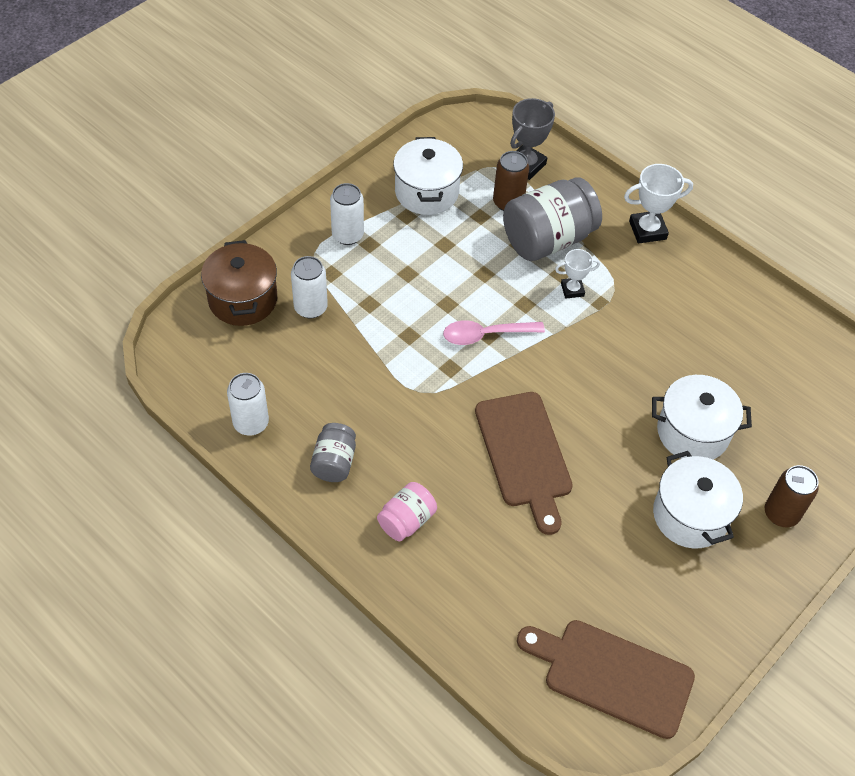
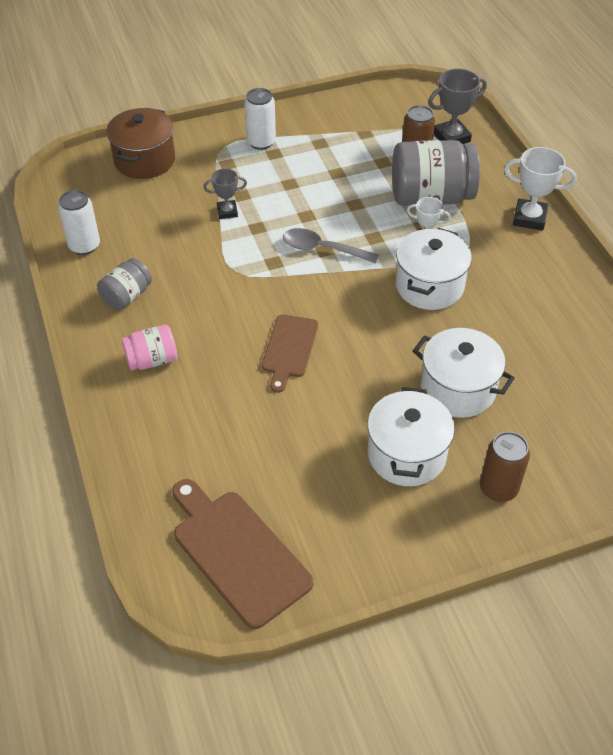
camera: 30 degrees right, 5 degrees down
(310, 308) = (192, 182): white can -> none
(368, 328) = (227, 212): none -> grey trophy
(426, 192) = (350, 132): white pot -> white pot (429, 286)
(485, 335) = (322, 249): pink spoon -> grey spoon
(524, 454) = (289, 349): brown cutting board -> brown cutting board, size x0.63

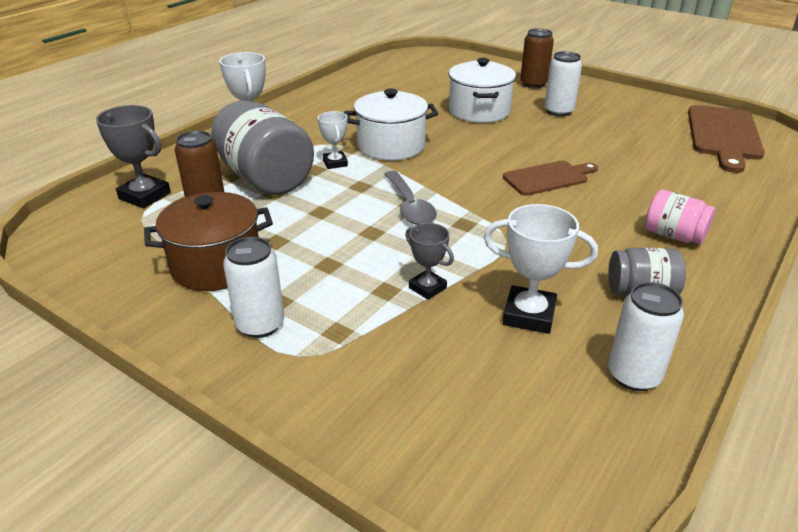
camera: 125 degrees left, 15 degrees down
(144, 160) = (409, 425): brown pot -> brown pot (216, 265)
(163, 237) = (529, 315): none -> white trophy
(406, 454) = (558, 111): white pot -> white can

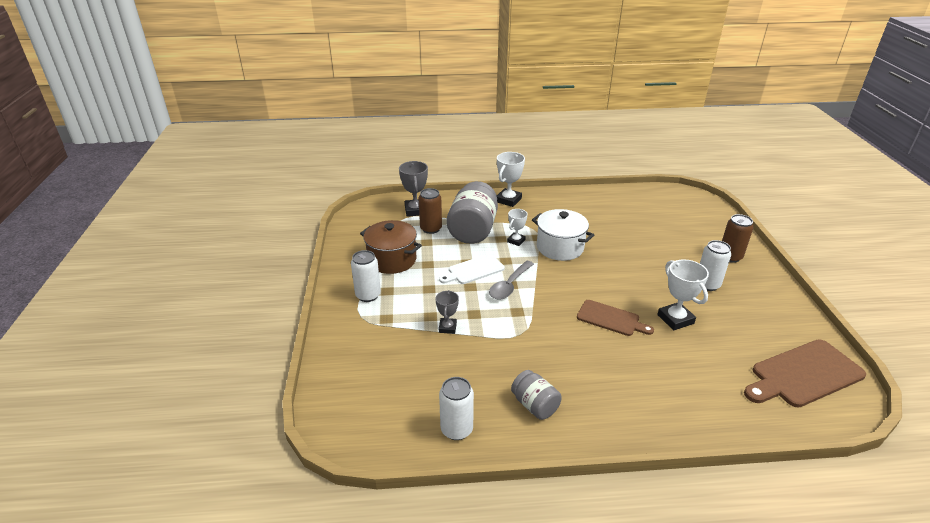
camera: 50 degrees right, 0 degrees up
(343, 215) = (474, 270): none -> white cutting board
(479, 111) = (652, 255): white pot -> none
(529, 315) = (465, 371): white trophy -> white trophy (675, 319)
(673, 235) = (615, 397): pink jar -> none

